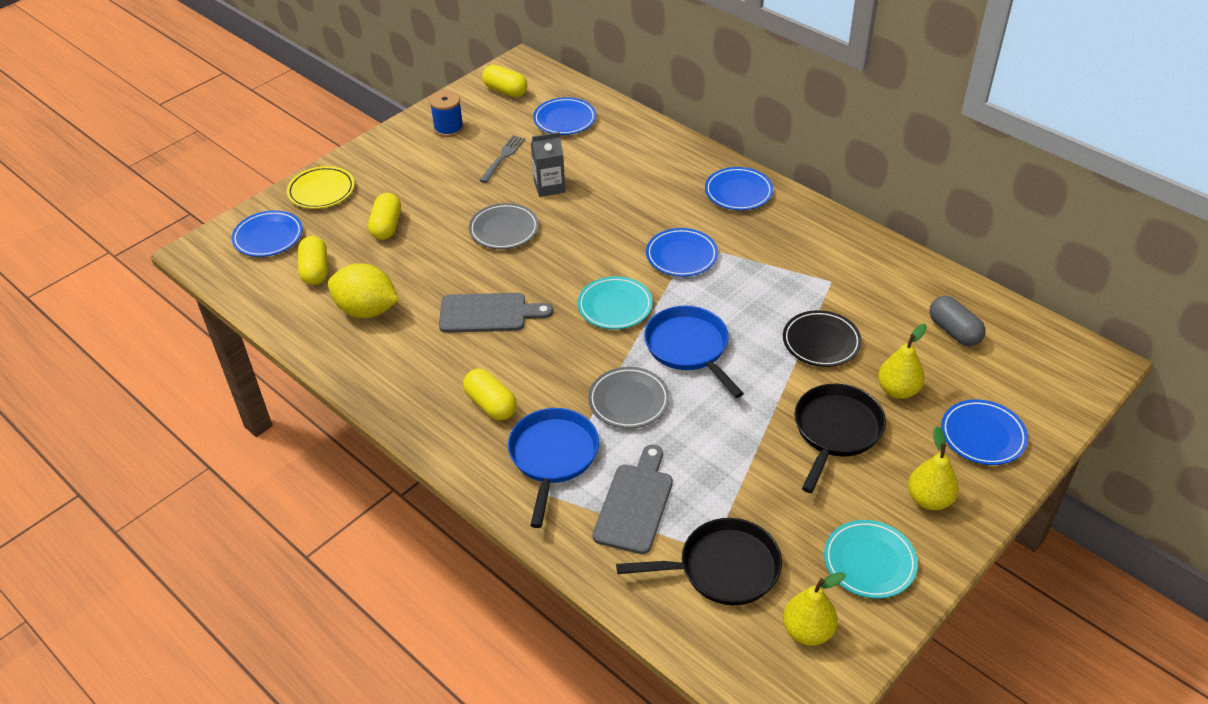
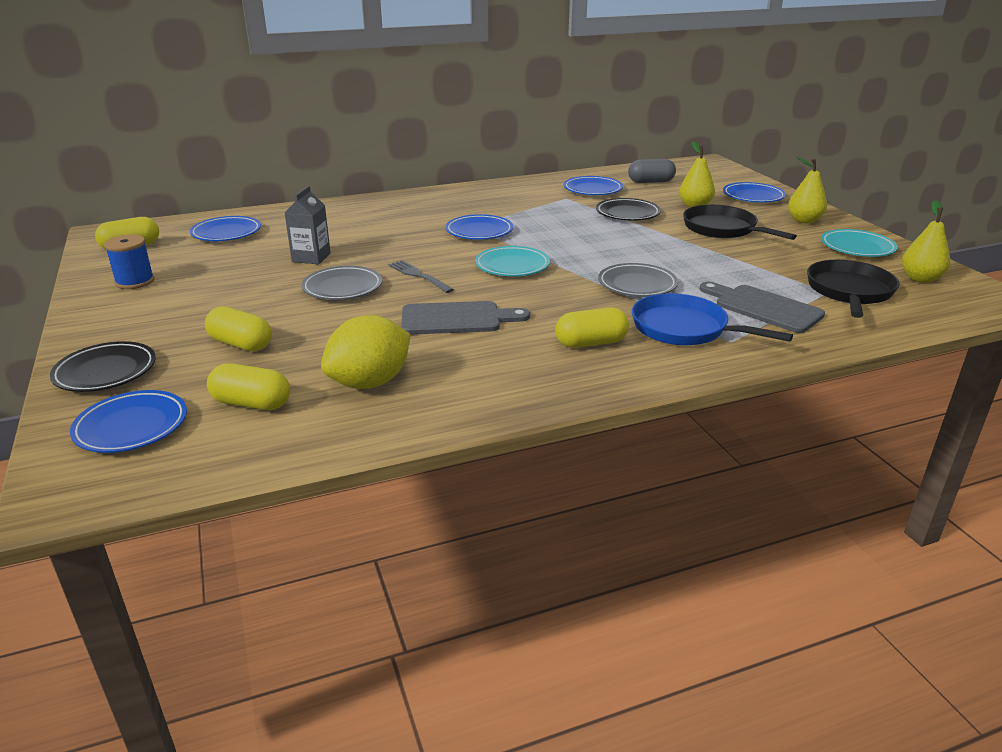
camera: 65 degrees left, 15 degrees down
(321, 191) = (105, 372): yellow plate -> black plate
(488, 313) = (456, 319): grey cutting board -> grey cutting board turned 60 degrees clockwise
(503, 157) = (232, 267): grey fork -> grey fork (419, 276)
(689, 348) = (593, 252): blue pan -> none
(738, 192) = (429, 200): blue plate -> blue plate (592, 190)

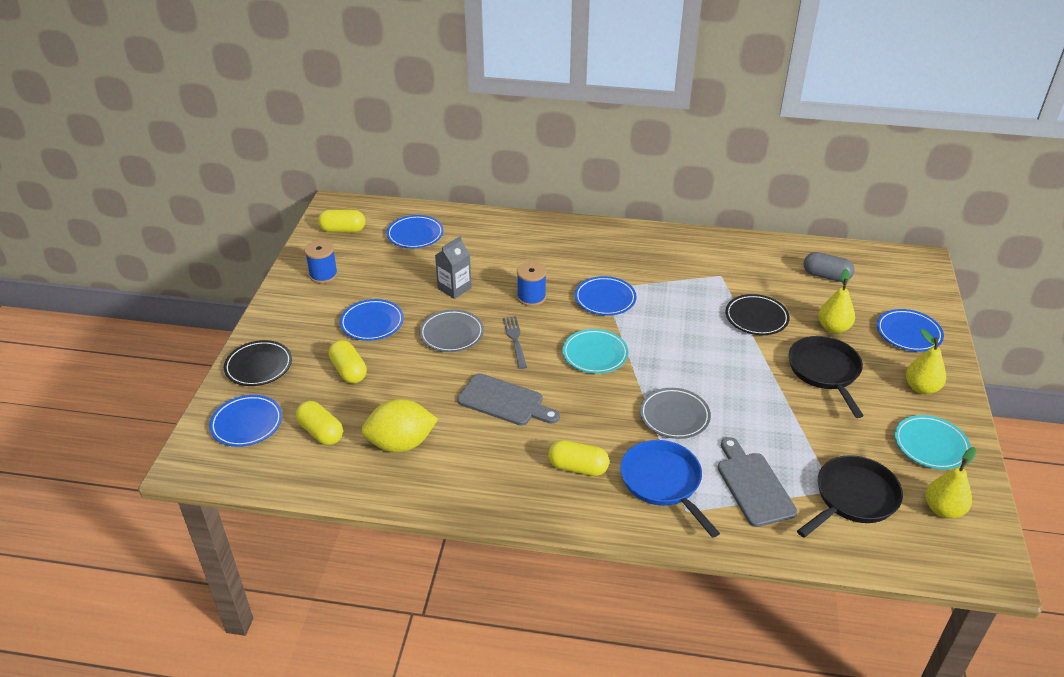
camera: 30 degrees right, 10 degrees up
(403, 246) = (531, 297): none -> blue spool
(592, 190) = (757, 270): blue plate -> blue plate (372, 323)

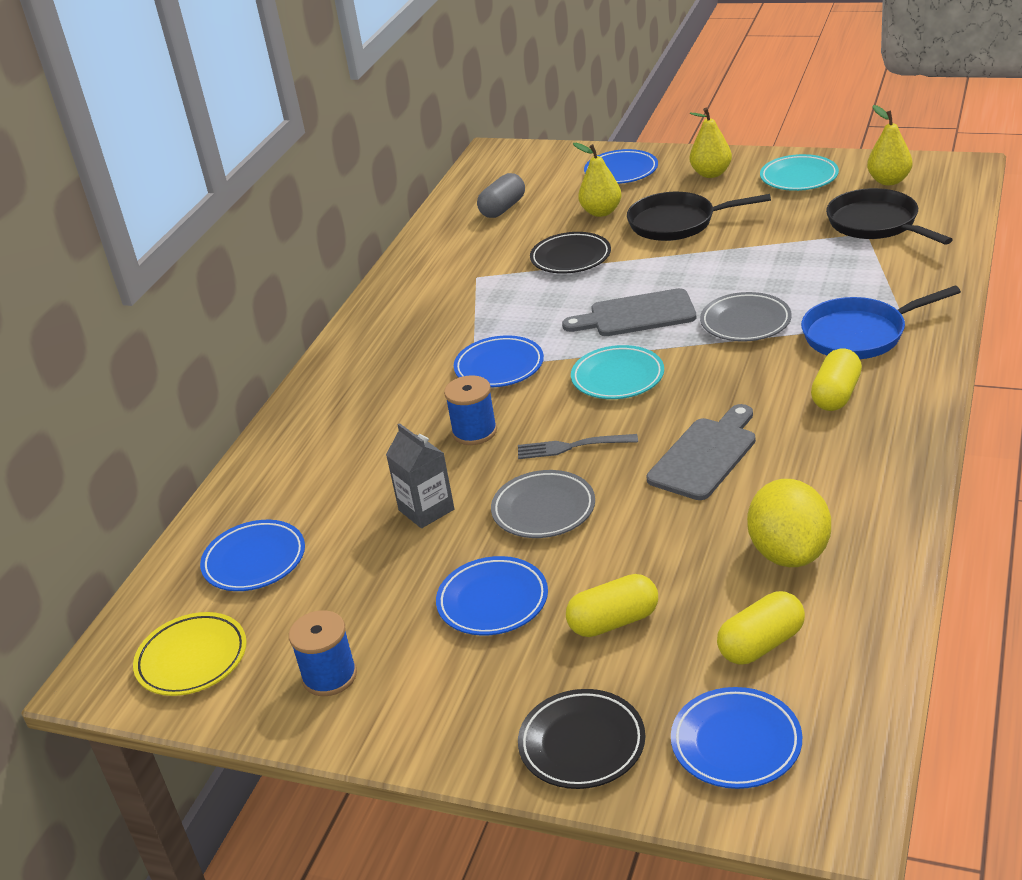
camera: 75 degrees left, 5 degrees down
(343, 230) = (192, 659): yellow capsule -> yellow plate
(753, 485) = (861, 278): grey cutting board -> grey cutting board (637, 315)

